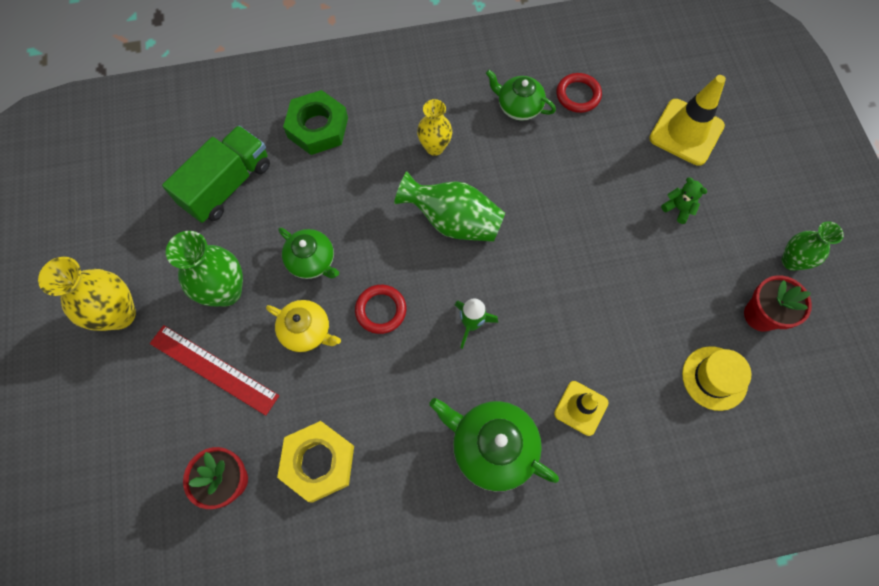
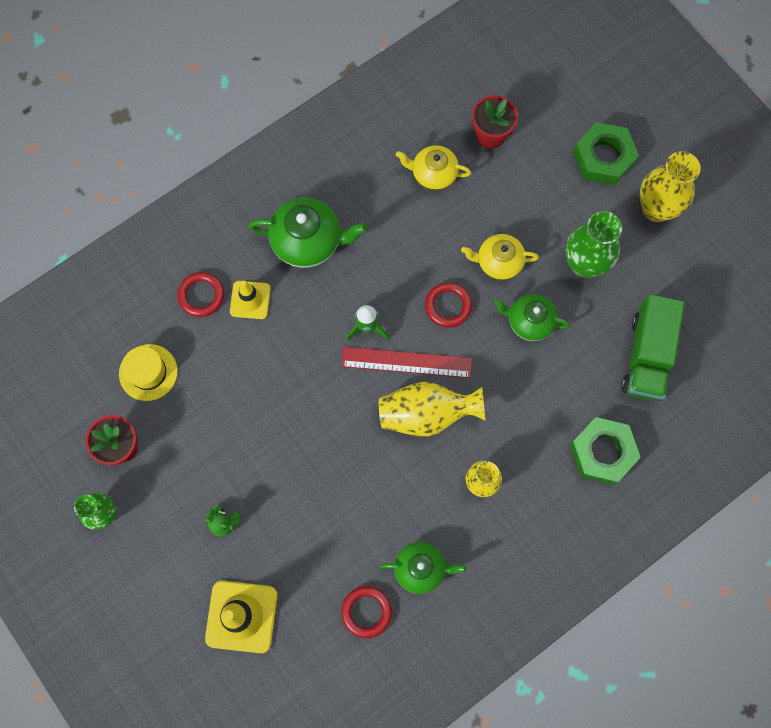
camera: 155 degrees right, 5 degrees up
(130, 394) = (603, 157): none -> green nut
(213, 369) = (553, 202): red ruler -> red ruler (406, 362)
(318, 462) = (433, 174): yellow nut -> yellow teapot
(453, 221) = (426, 414): green vase -> yellow vase
(632, 437) = (201, 295): none -> red ring

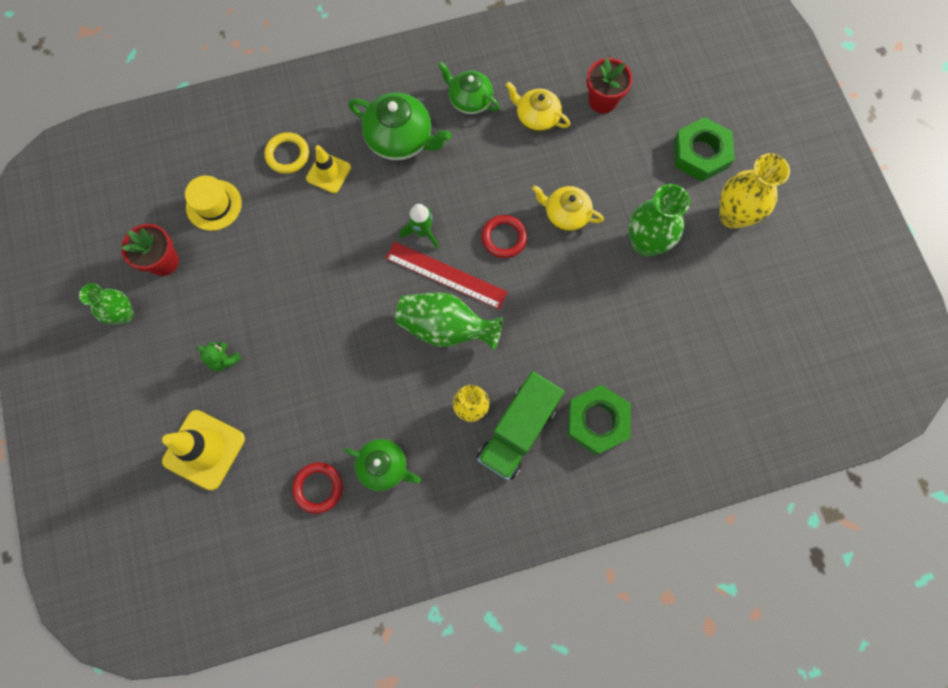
camera: 20 degrees right, 0 degrees up
(201, 295) = (287, 155): red ring -> yellow ring
(426, 414) = (446, 328): yellow vase -> green vase
(529, 321) = (574, 277): green teapot -> green teapot (469, 100)
(646, 356) = (673, 347): green truck -> green truck (518, 430)

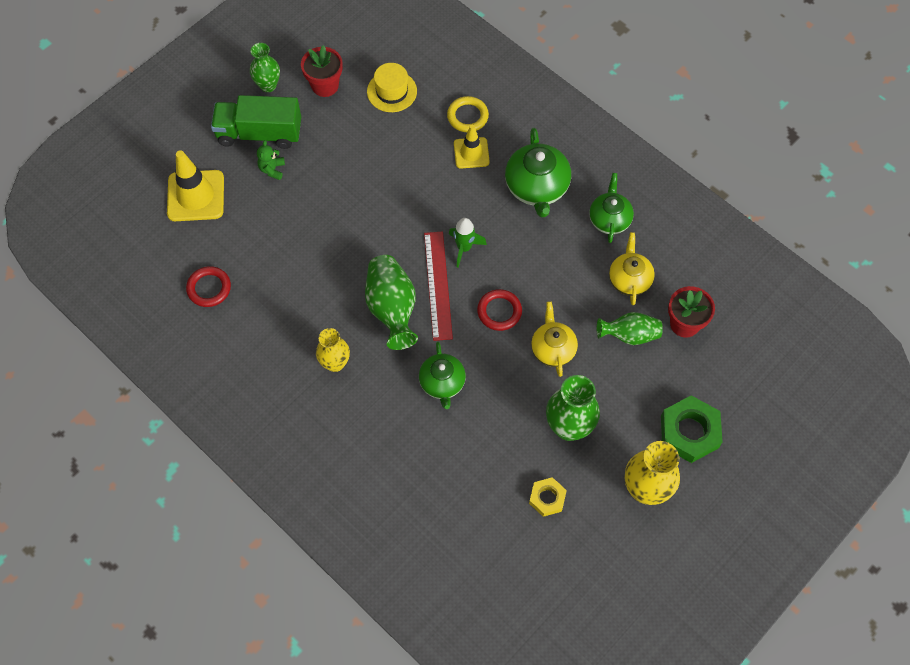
camera: 60 degrees right, 10 degrees down
(384, 466) = (251, 325): green teapot -> green teapot (442, 383)
(518, 430) = (336, 409): green truck -> green truck (259, 133)
(588, 148) = (629, 335): none -> green vase
(597, 421) = (380, 467): green nut -> none
(700, 296) = (547, 498): none -> yellow nut

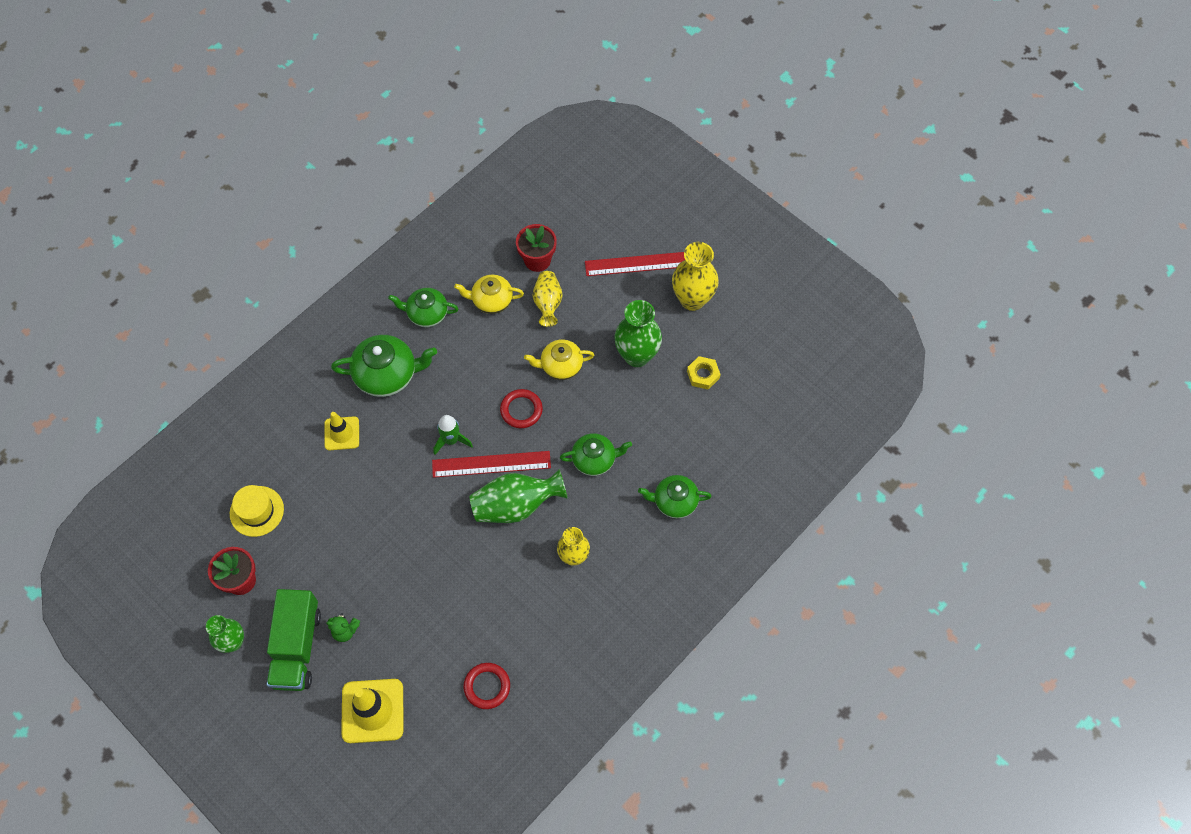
camera: 90 degrees left, 0 degrees up
(393, 463) = (674, 501): none -> green teapot
(467, 116) = (296, 437): yellow ring -> none
(629, 335) = (548, 304): green vase -> yellow vase
(689, 432) = (640, 263): green nut -> red ruler

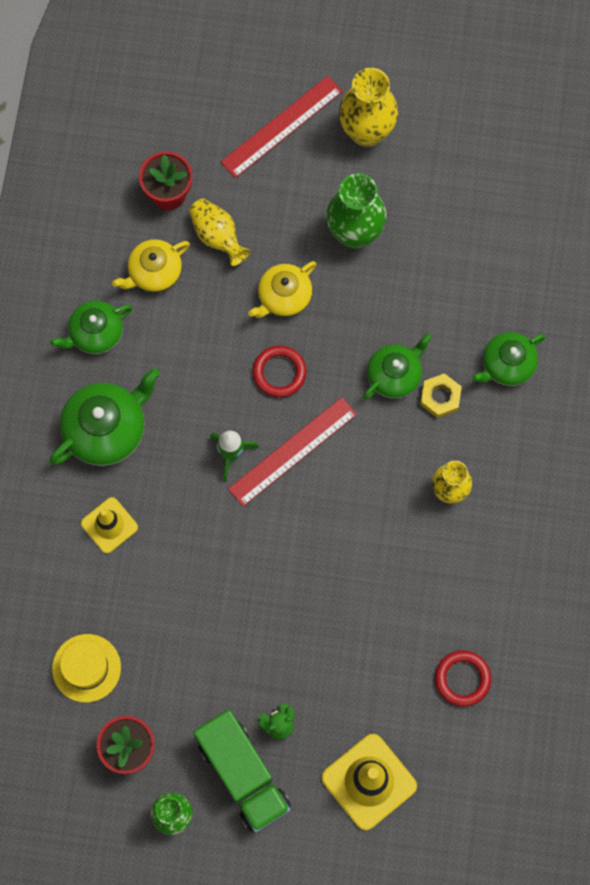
camera: 35 degrees left, 10 degrees up
(516, 505) = (351, 477): green vase -> none
(703, 375) = (438, 209): yellow nut -> yellow nut (440, 397)

